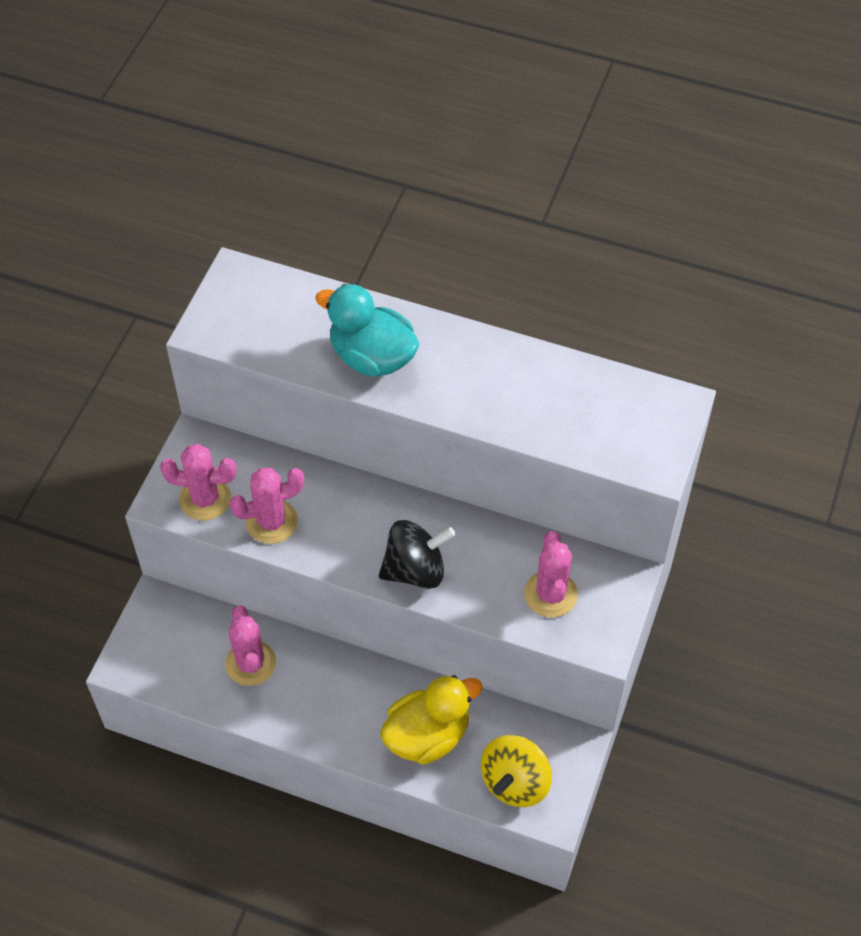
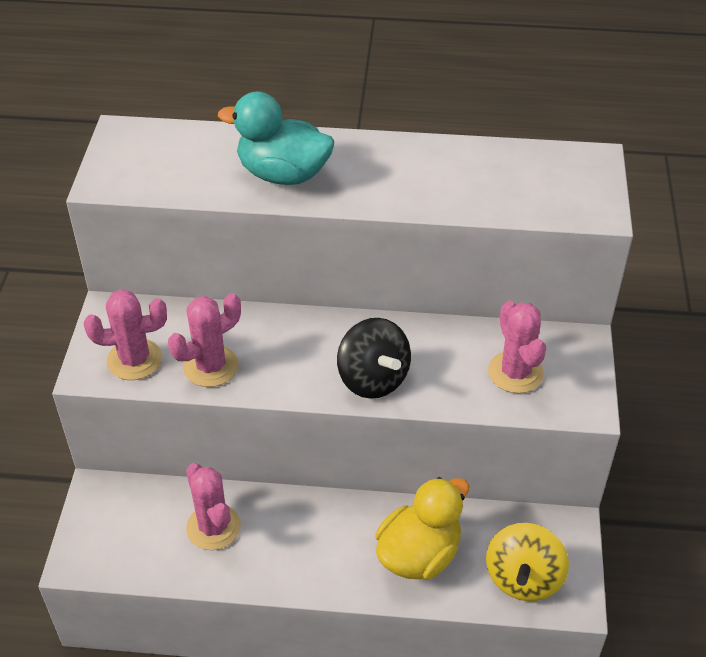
camera: 15 degrees left, 10 degrees down
(415, 570) = (373, 379): black spinning top -> black spinning top turned 90 degrees clockwise

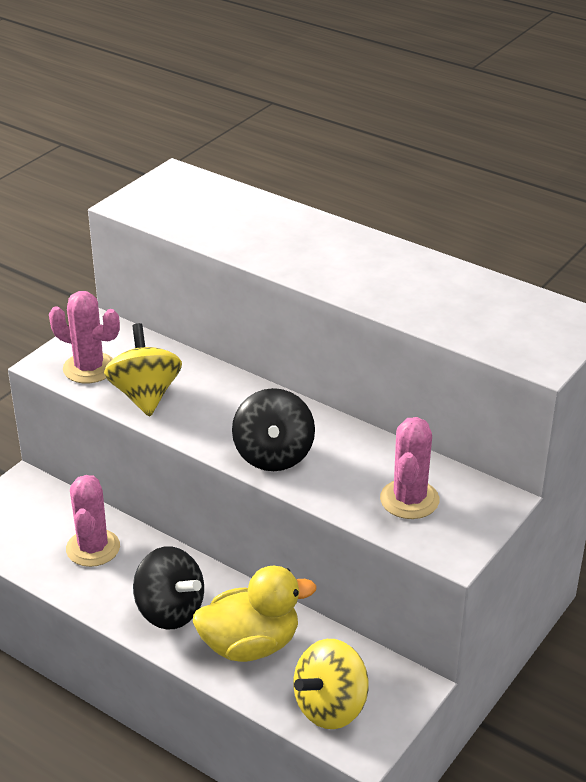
camera: 30 degrees right, 10 degrees down
(211, 366) = (145, 395): pink cactus -> yellow spinning top
(283, 174) = (278, 243): turquoise duck -> none
(328, 556) = (170, 611): none -> black spinning top

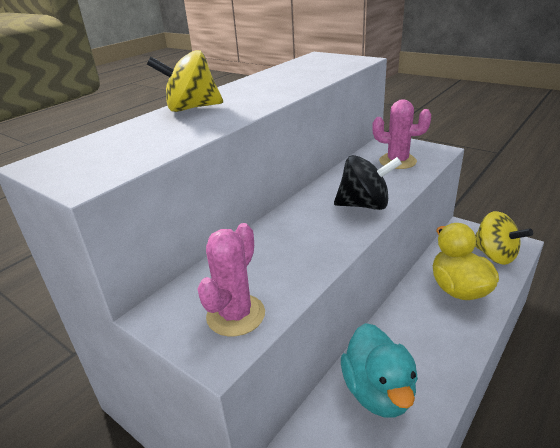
camera: 85 degrees left, 5 degrees down
(93, 548) = (378, 392): pink cactus -> turquoise duck
(145, 395) = (287, 272): yellow spinning top -> yellow spinning top (191, 108)
(170, 611) = (440, 332): black spinning top -> none

